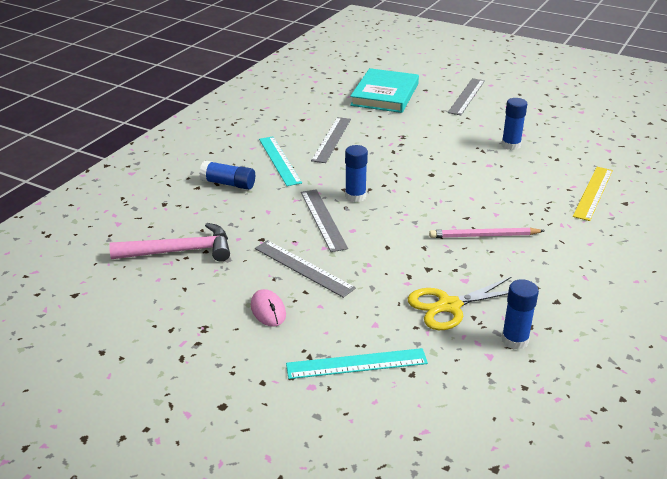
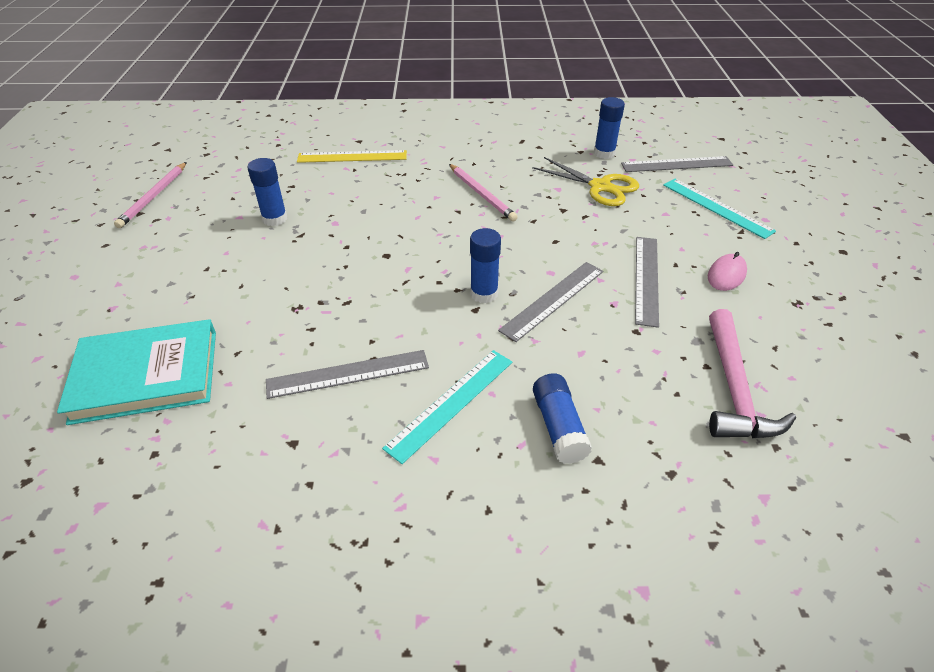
camera: 120 degrees left, 10 degrees up
(179, 251) = (734, 388): pink hammer -> pink hammer turned 135 degrees counterclockwise
(466, 96) = (128, 287): grey ruler -> grey ruler (676, 164)
(572, 111) = (154, 197): none -> pink pencil

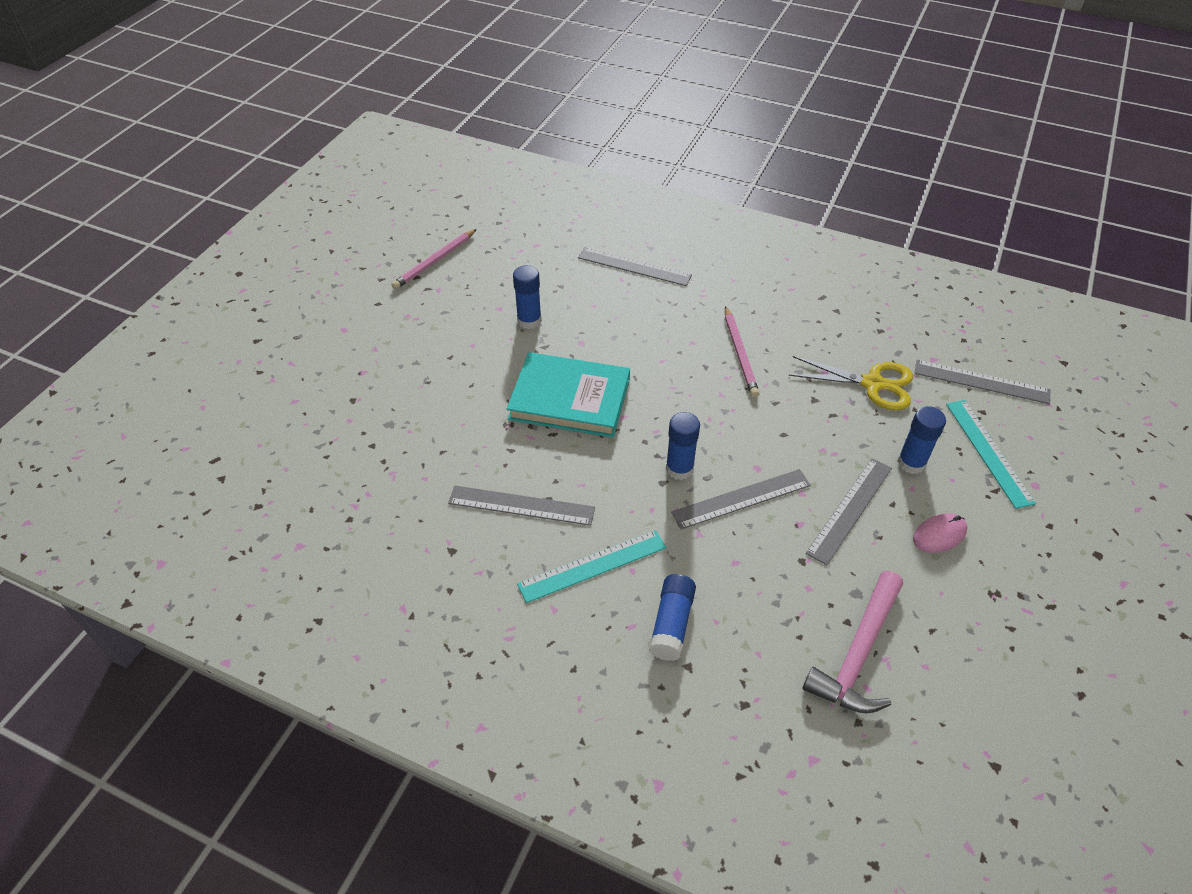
camera: 25 degrees right, 5 degrees up
(146, 376) = (366, 447): turquoise book -> turquoise book (569, 399)
(352, 156) = (634, 266): yellow ruler -> grey ruler
(600, 187) = (873, 384): yellow scissors -> yellow scissors turned 45 degrees counterclockwise
(604, 153) = (905, 341): blue glue stick -> blue glue stick (911, 463)

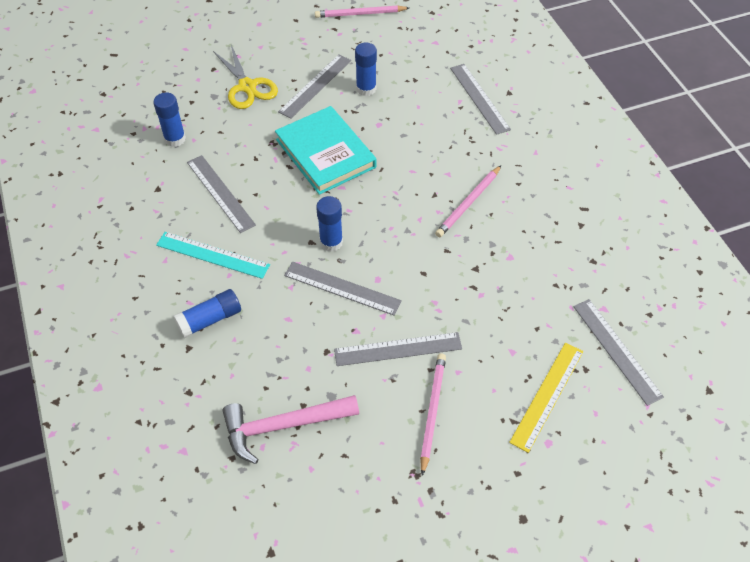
camera: 45 degrees right, 5 degrees up
(479, 348) = (315, 86): none -> grey ruler
(873, 384) = (531, 290): yellow scissors -> yellow scissors (247, 86)
(911, 463) = (481, 357): blue glue stick -> blue glue stick (175, 139)
(939, 535) = (432, 411): pink mouse -> pink pencil
(988, 452) = (547, 395): turquoise ruler -> yellow ruler

